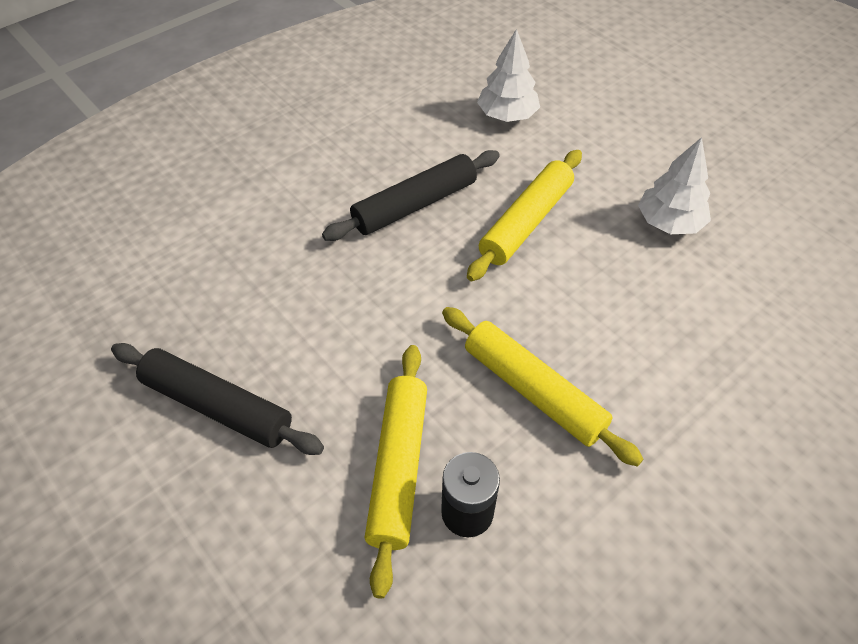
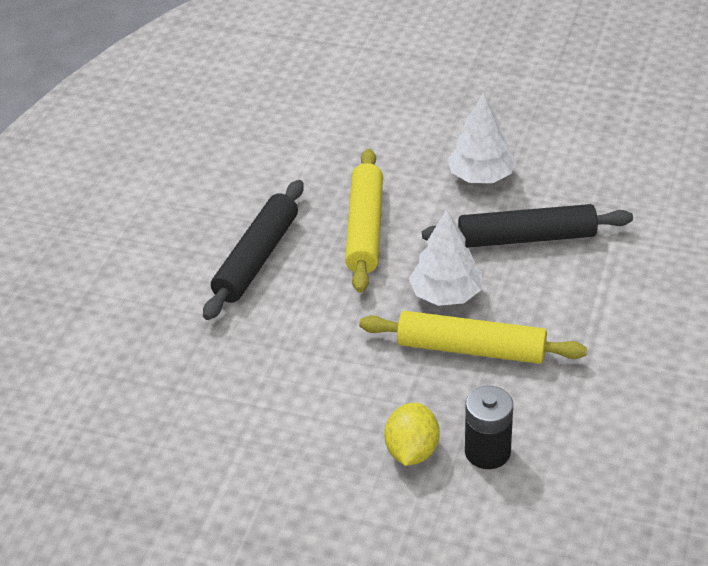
camera: 30 degrees left, 10 degrees down
(217, 406) = (226, 487): black rolling pin -> black rolling pin (526, 238)
(398, 467) = (412, 451): yellow rolling pin -> yellow lemon
(507, 115) = (275, 147): white tree -> white tree (446, 294)

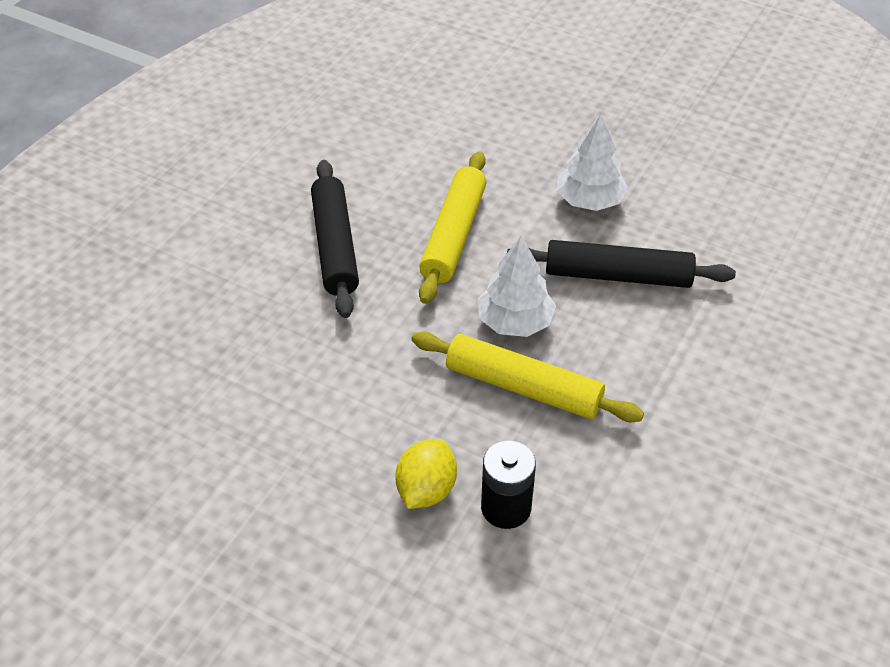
camera: 10 degrees right, 5 degrees up
(256, 258) = (335, 246): black rolling pin -> black rolling pin turned 45 degrees counterclockwise

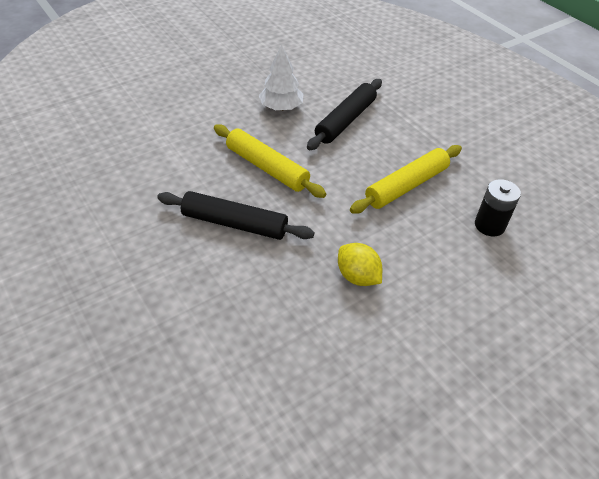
camera: 65 degrees left, 0 degrees up
(426, 490) = (464, 253): yellow lemon -> yellow lemon (357, 276)
(515, 322) = (355, 170): white tree -> none

